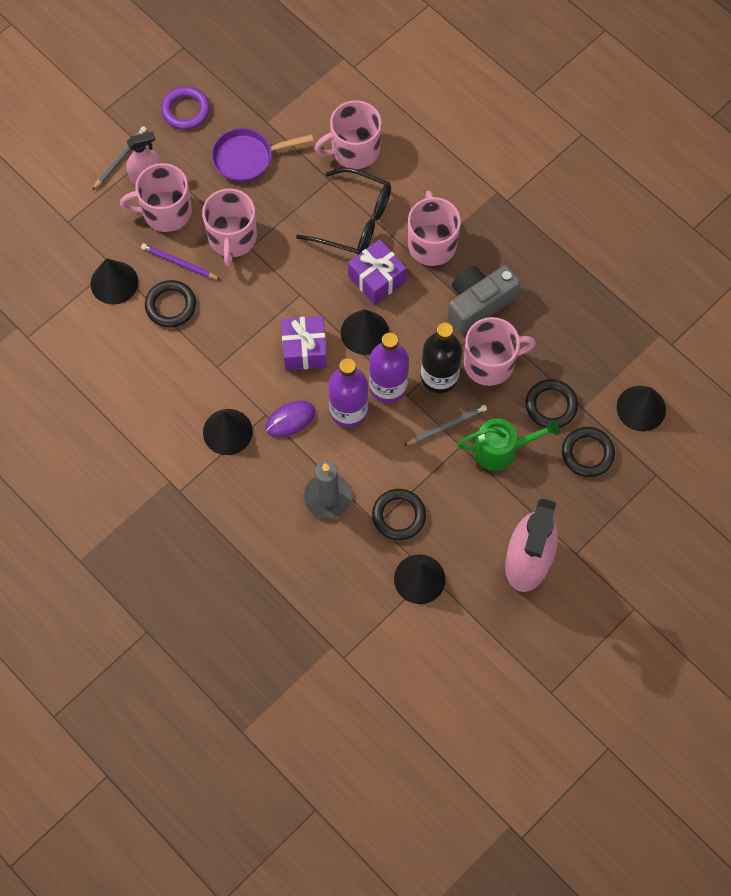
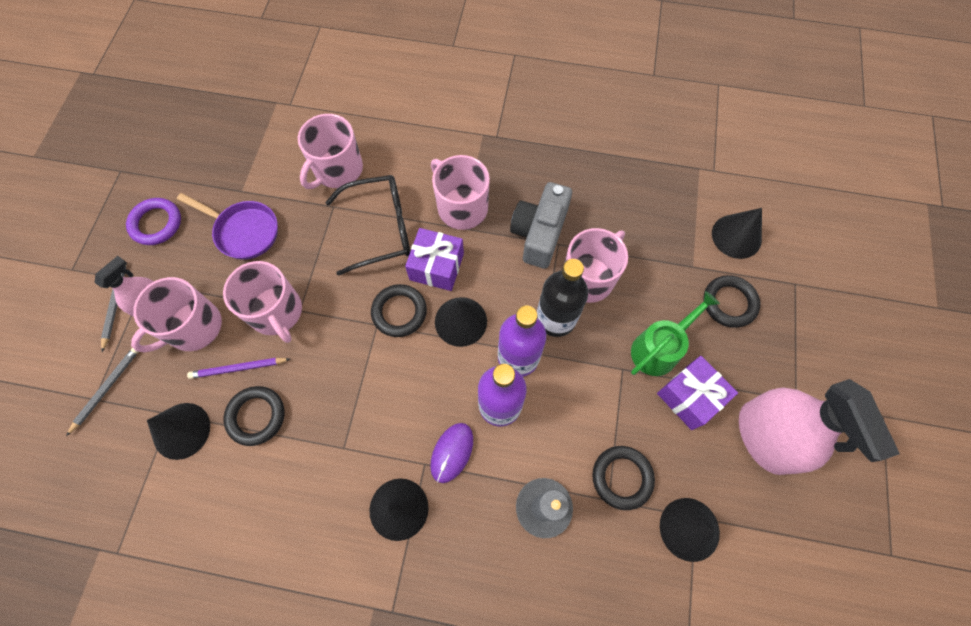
camera: 35 degrees left, 0 degrees up
(248, 158) = (244, 231): purple pan -> purple pan turned 105 degrees counterclockwise
(304, 349) = (417, 373): purple gift -> purple gift (690, 397)
(446, 426) = (596, 359): grey pencil -> grey pencil (106, 389)
(551, 405) = (667, 281): black ring -> black ring (399, 312)

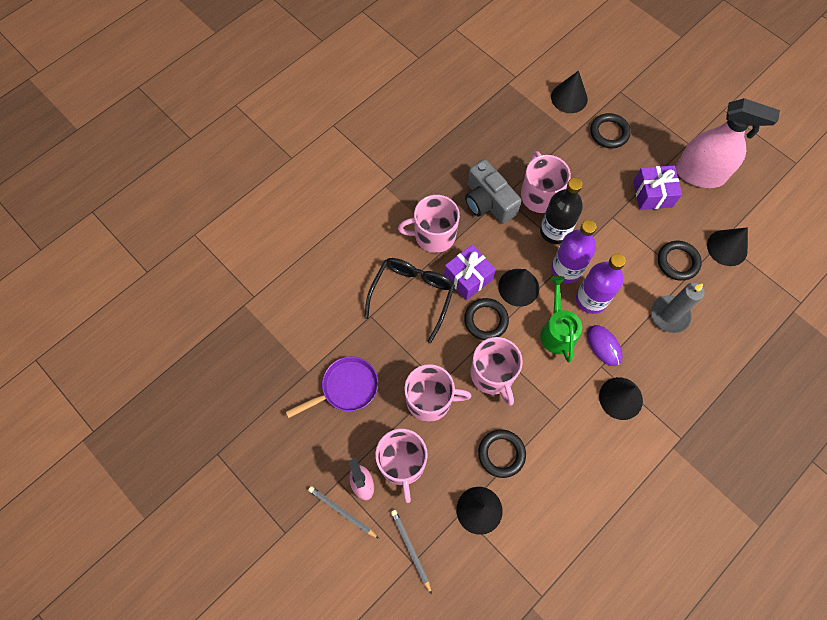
camera: 55 degrees left, 0 degrees up
(156, 223) = (290, 448): purple ring -> none
(238, 368) = (457, 447): purple pencil -> none
(337, 170) = (341, 296): pink mug -> pink mug (493, 374)
(659, 348) = (612, 189): green watering can -> green watering can (557, 331)

